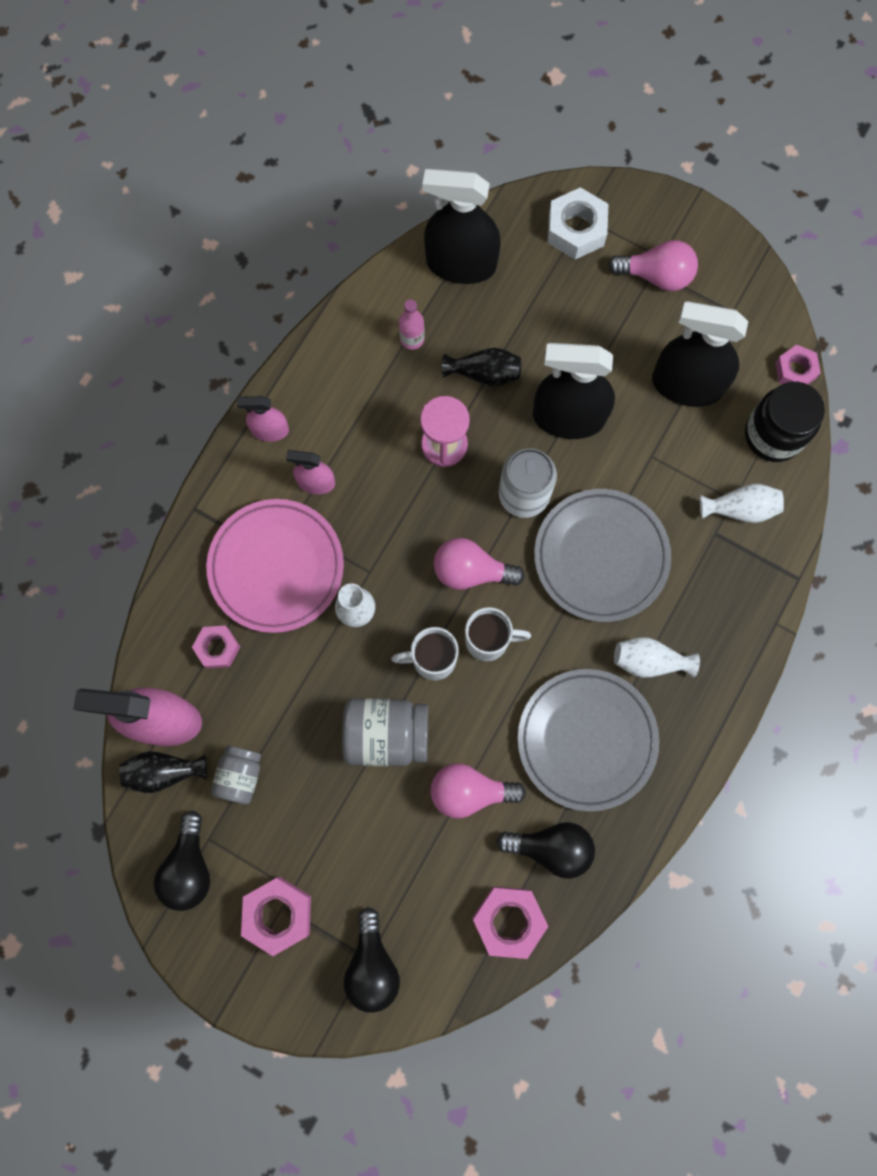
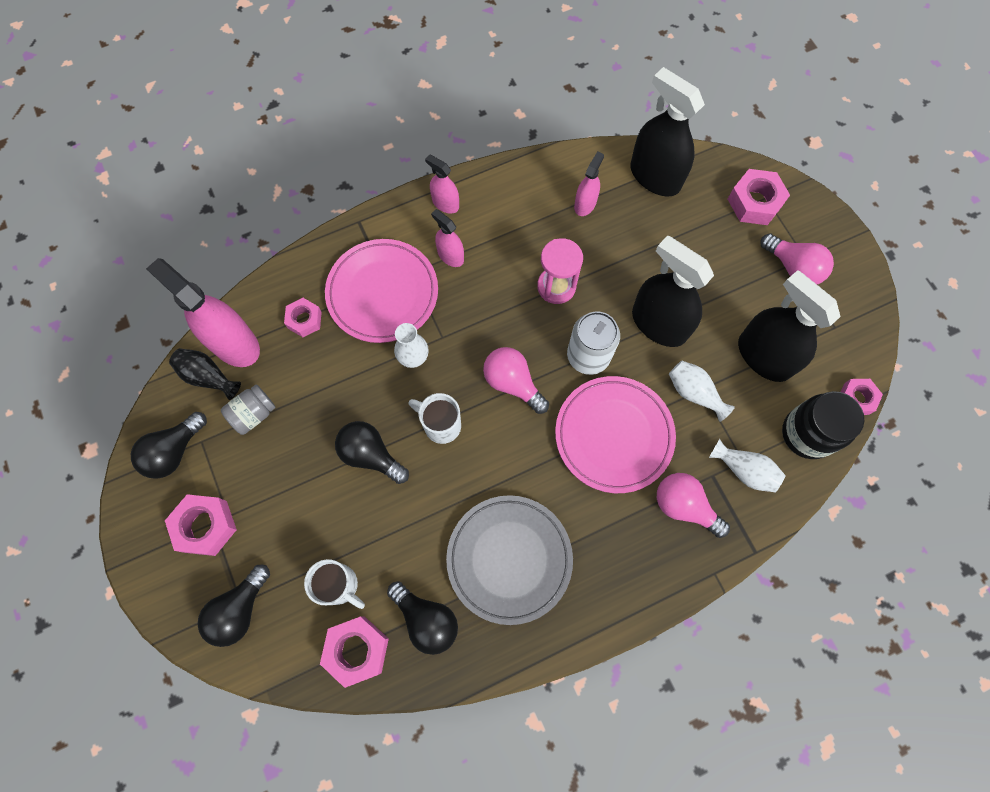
camera: 35 degrees right, 5 degrees down
(386, 735) = (371, 455): grey jar -> black light bulb
(412, 339) = (585, 204): pink bottle -> pink spray bottle
(470, 791) = (398, 536): pink light bulb -> pink light bulb (684, 506)
(484, 373) = (619, 257): black vase -> none
(488, 640) = (490, 439): white mug -> white mug (340, 585)
(576, 229) = (754, 202): white nut -> pink nut
(601, 557) = (613, 435): grey plate -> pink plate
(649, 661) = (596, 534): white vase -> white vase (694, 393)

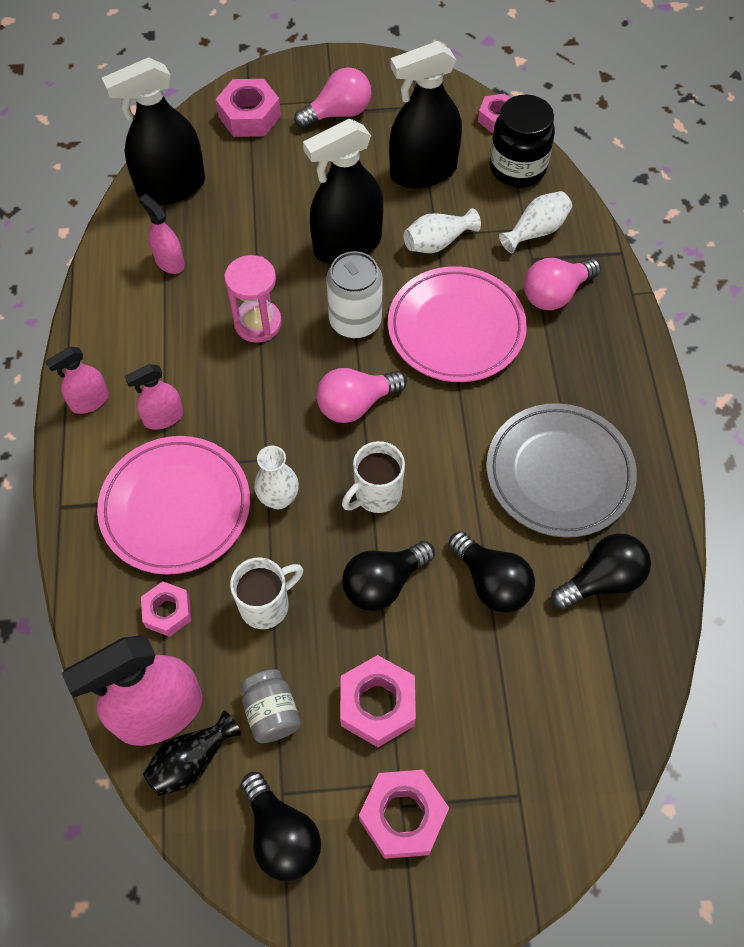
camera: 70 degrees left, 10 degrees down
(239, 610) = (527, 798): black light bulb -> black light bulb (491, 582)
(340, 585) = (533, 665): white mug -> white mug (266, 605)
(357, 650) = (616, 667): pink nut -> pink nut (377, 704)

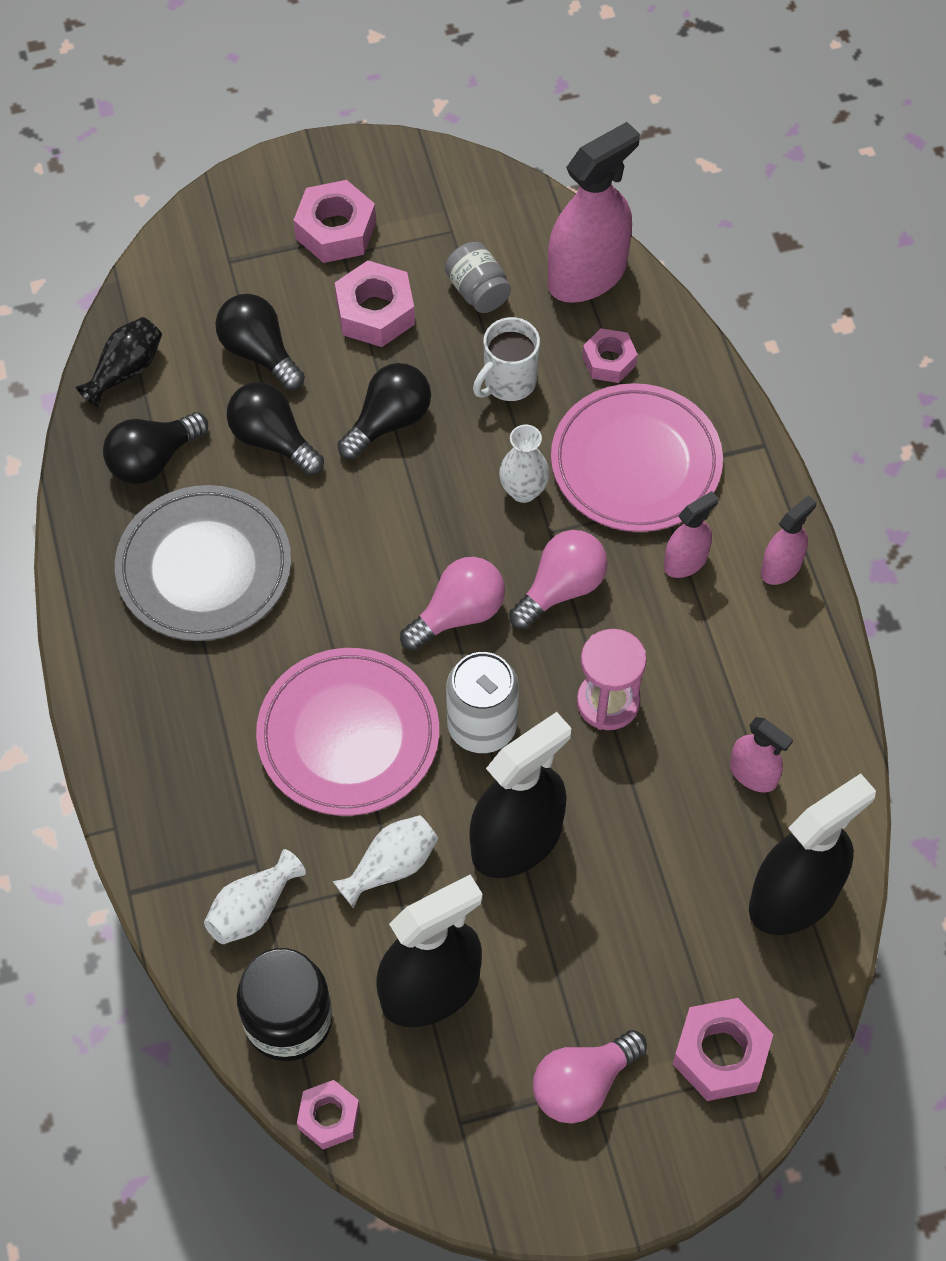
camera: 170 degrees right, 0 degrees up
(192, 760) = (543, 243): black vase -> black vase (125, 370)
(281, 835) = (444, 201): black light bulb -> black light bulb (259, 352)
(376, 494) = (413, 512): white mug -> none
(555, 294) = (220, 809): pink light bulb -> pink light bulb (561, 588)

